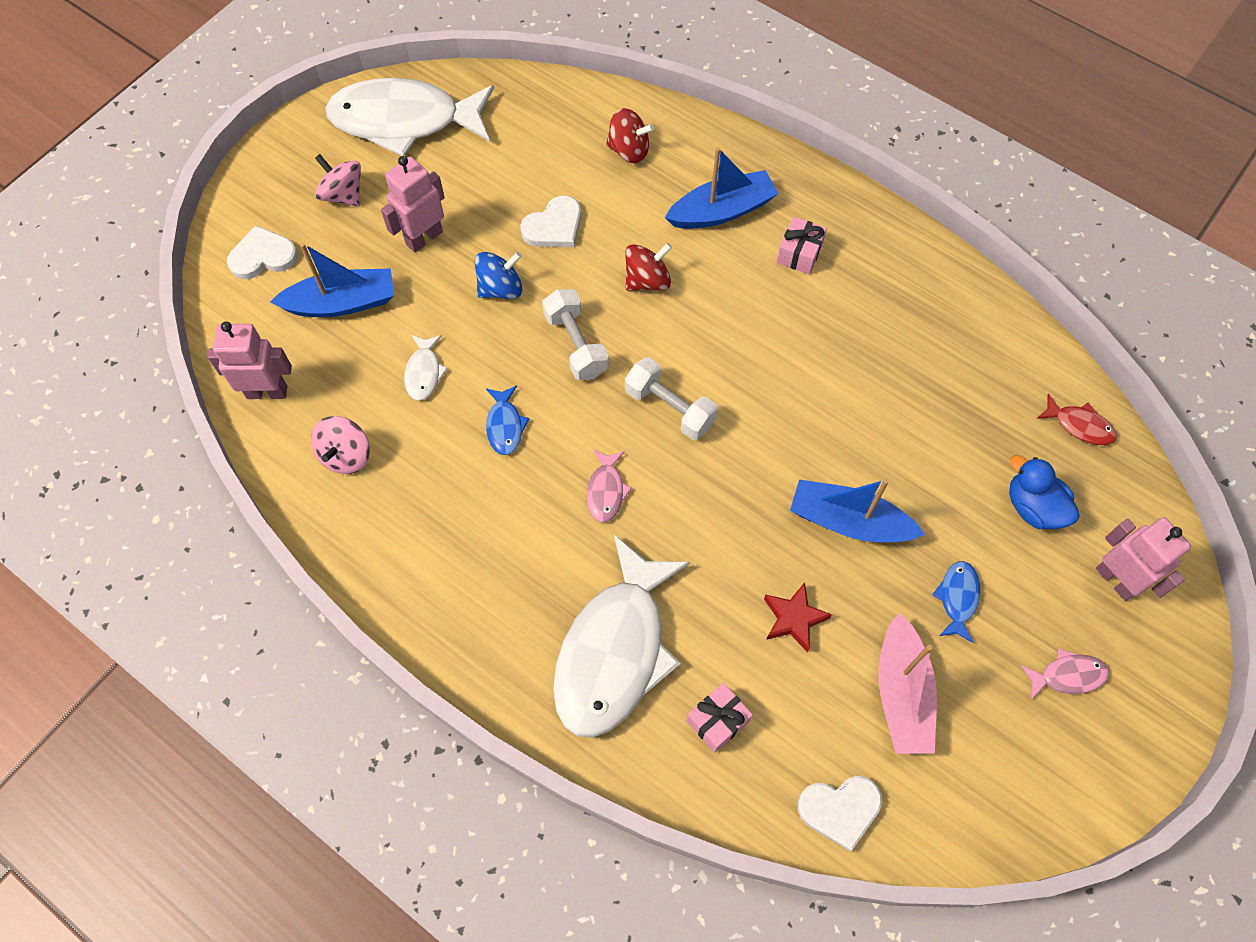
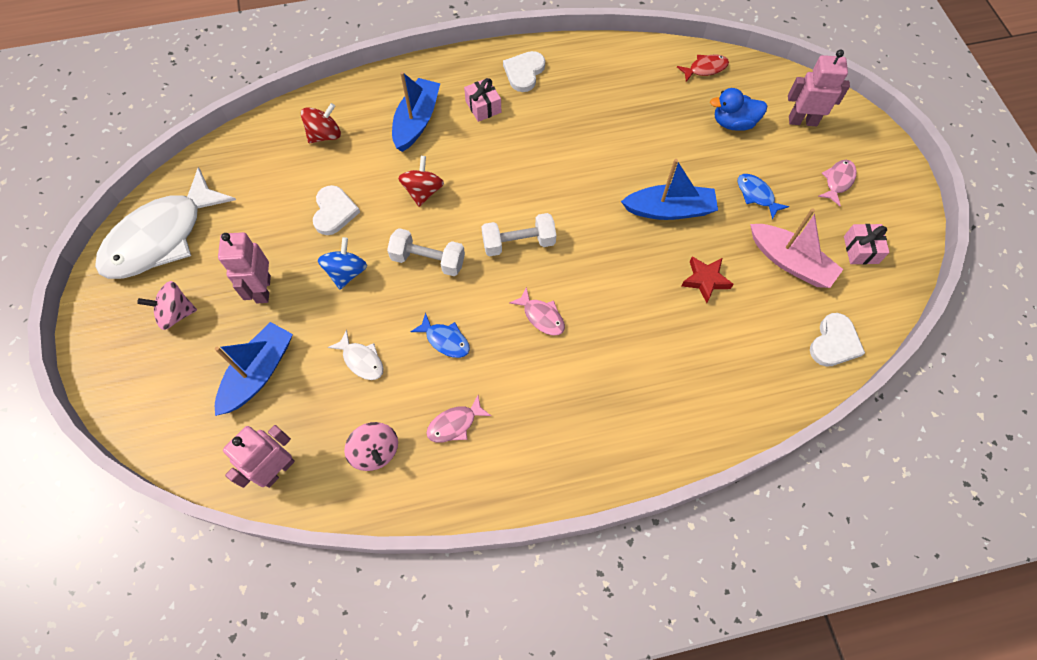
camera: 50 degrees left, 0 degrees up
(263, 256) = (168, 398): white heart -> white heart (524, 72)
(427, 500) = (455, 424): none -> pink fish
(615, 651) = (649, 388): white fish -> none
(718, 721) = (736, 365): pink gift -> pink gift (861, 250)
(848, 521) = (669, 210): blue boat -> blue boat turned 150 degrees counterclockwise

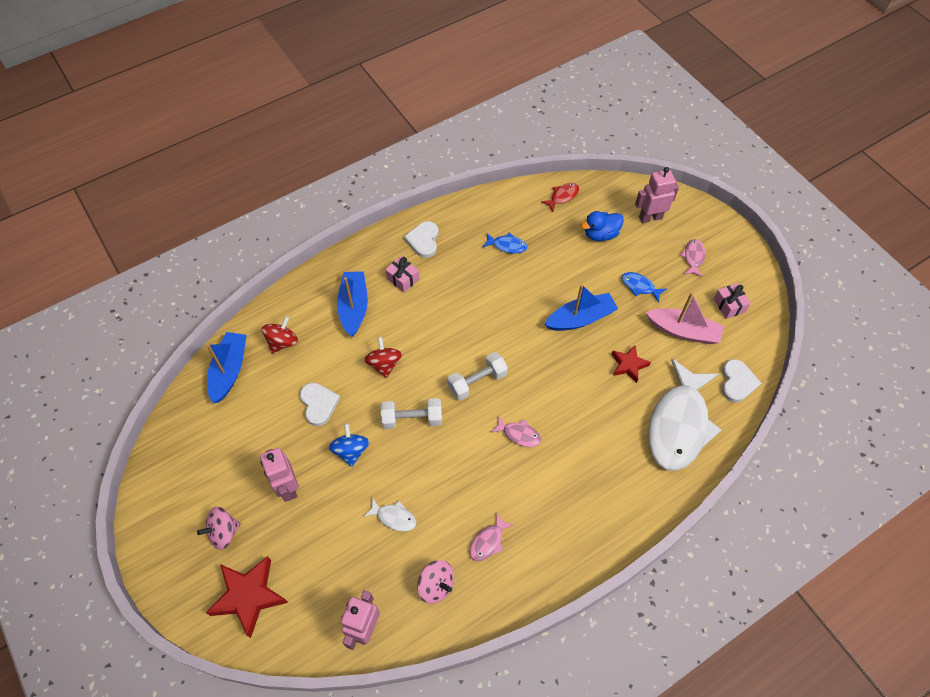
camera: 20 degrees left, 5 degrees down
(161, 237) = (181, 473): white fish -> white fish (679, 424)
(172, 390) = (249, 596): none -> red star
(258, 373) = (315, 557): blue boat -> blue boat (229, 370)
(445, 340) = (453, 478): blue fish -> blue fish (507, 245)

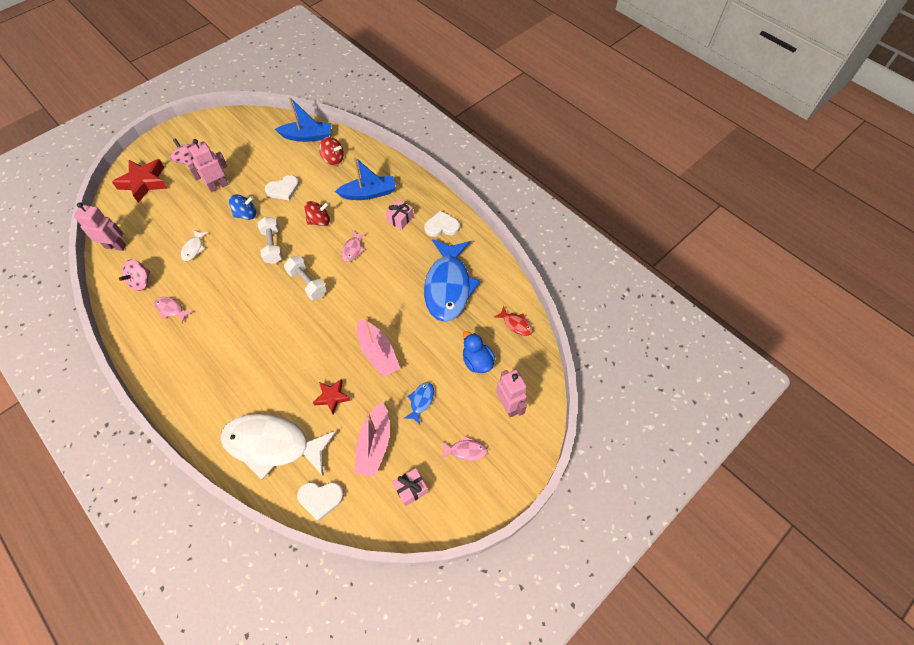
camera: 80 degrees right, 0 degrees up
(507, 245) = (448, 286): blue fish -> blue fish, size x2.45
(519, 434) = (261, 319): pink fish -> pink fish (353, 249)
(580, 318) = (378, 353): blue boat -> pink boat

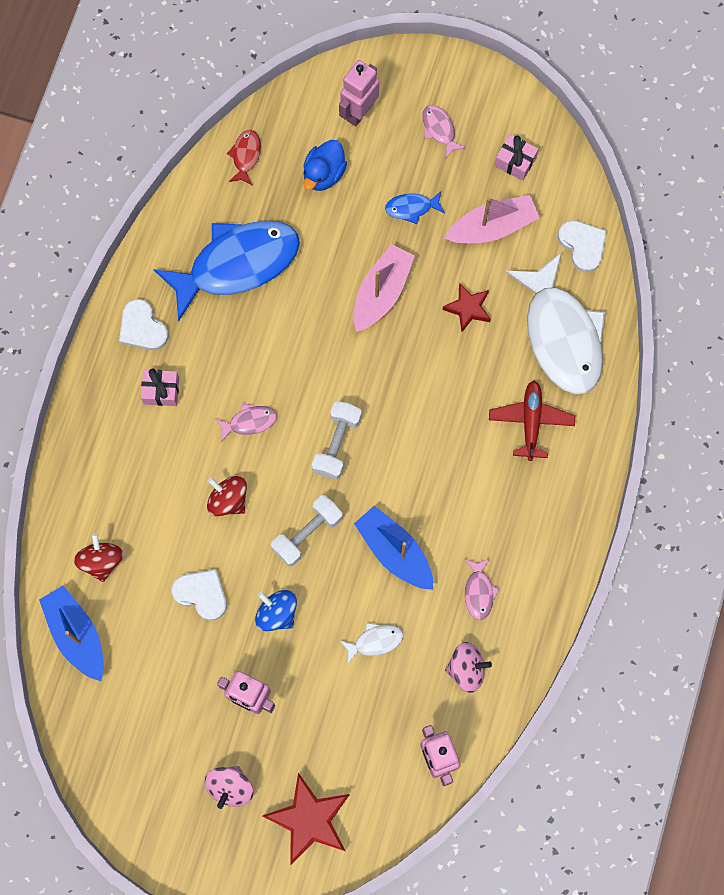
camera: 120 degrees left, 15 degrees up
(236, 393) = (531, 421): none -> red plane
(369, 193) = (139, 464): blue boat -> blue boat (394, 551)

